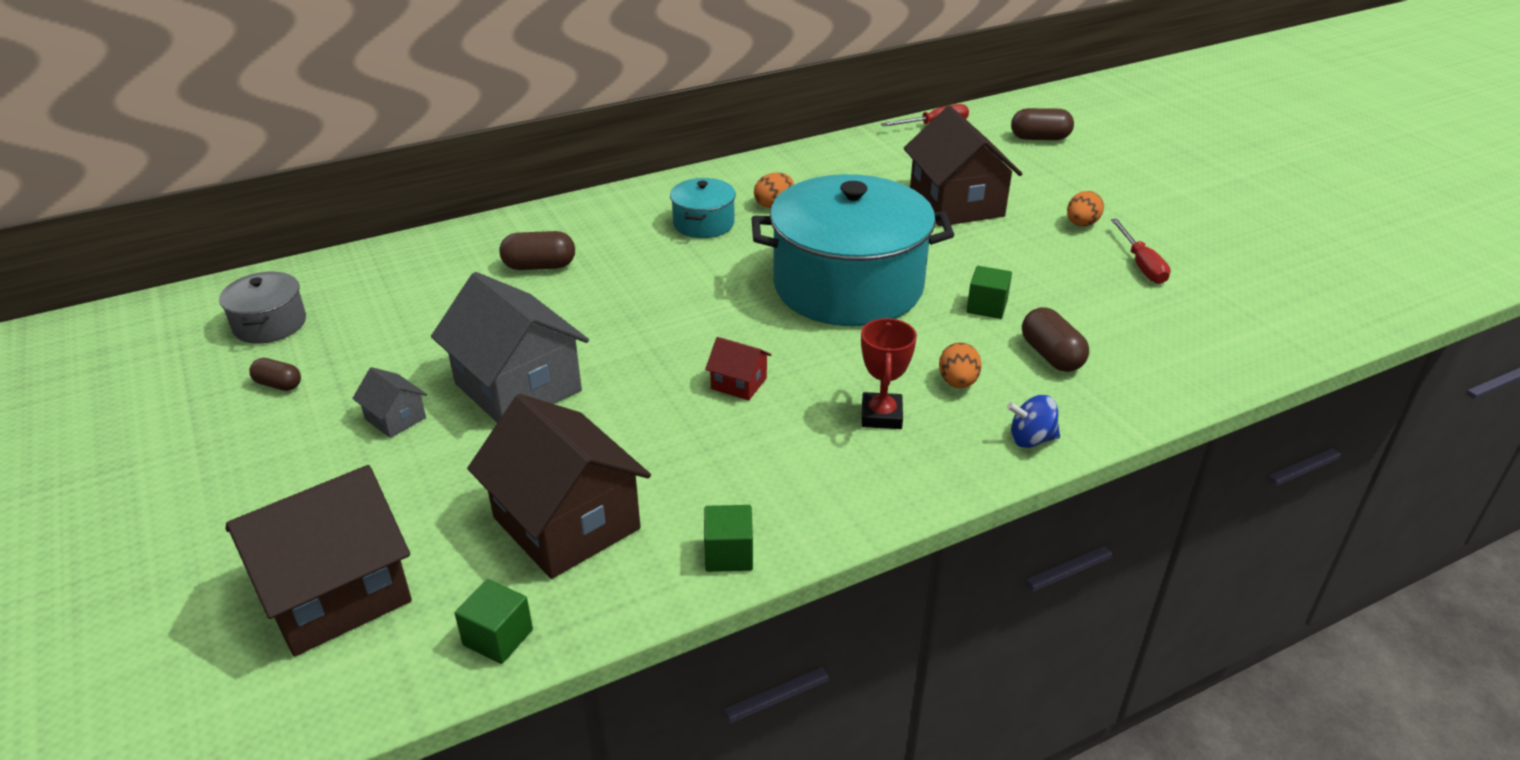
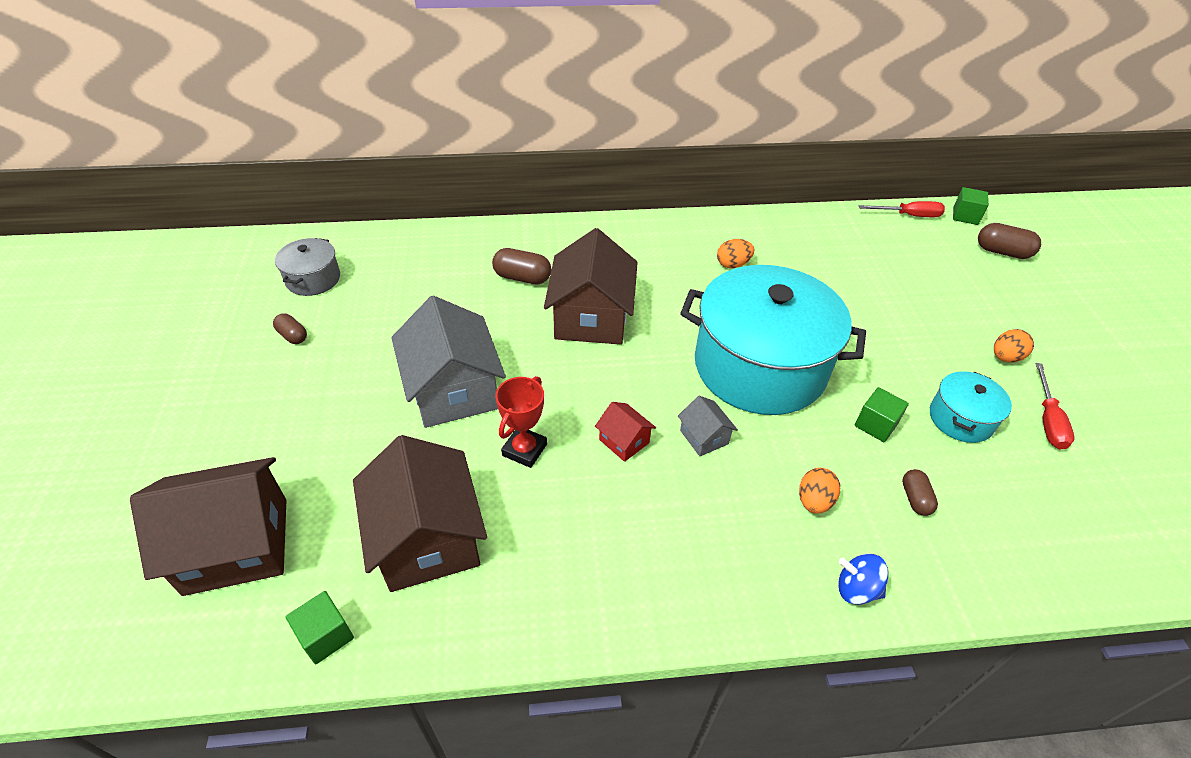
camera: 20 degrees right, 10 degrees up
(395, 418) = (354, 392): grey house -> grey house (704, 437)
(703, 223) = (667, 269): turquoise pot -> turquoise pot (960, 419)
(728, 554) = (537, 620): green cube -> green cube (965, 216)
(881, 415) = (729, 515): red trophy -> red trophy (524, 450)
(956, 204) = (893, 304): brown house -> brown house (591, 318)
(1051, 356) = (915, 499): brown capsule -> brown capsule, size x0.63

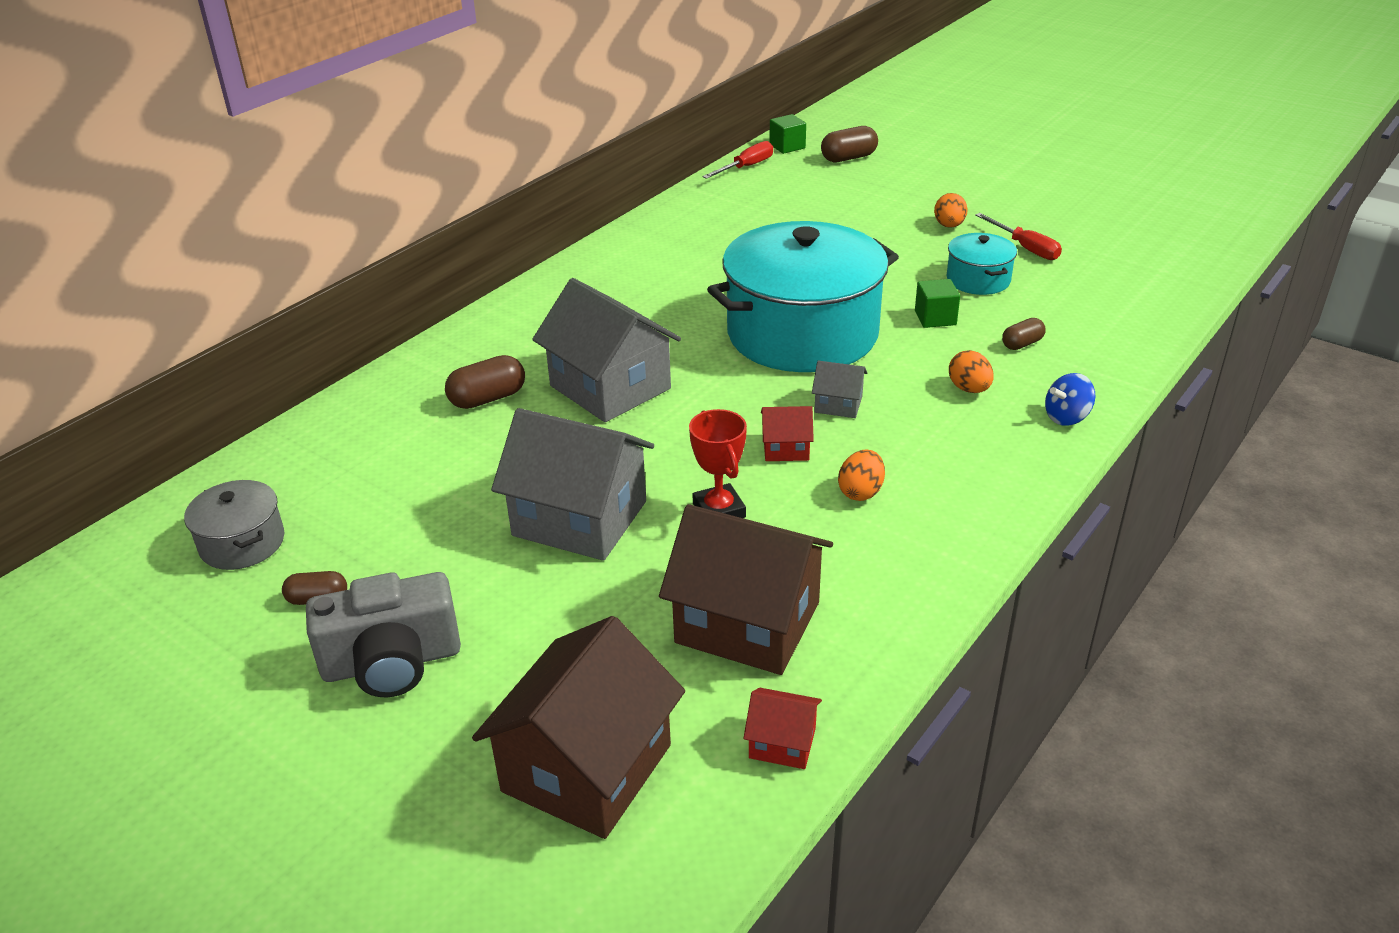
camera: 45 degrees left, 10 degrees down
(265, 399) = (392, 662): none -> grey camera
(326, 636) = (782, 743): green cube -> red house
(591, 318) = (610, 387): brown house -> grey house
(732, 264) = (665, 277): orange egg -> orange egg (860, 492)
(915, 499) = (1022, 344): brown capsule -> brown capsule turned 75 degrees counterclockwise

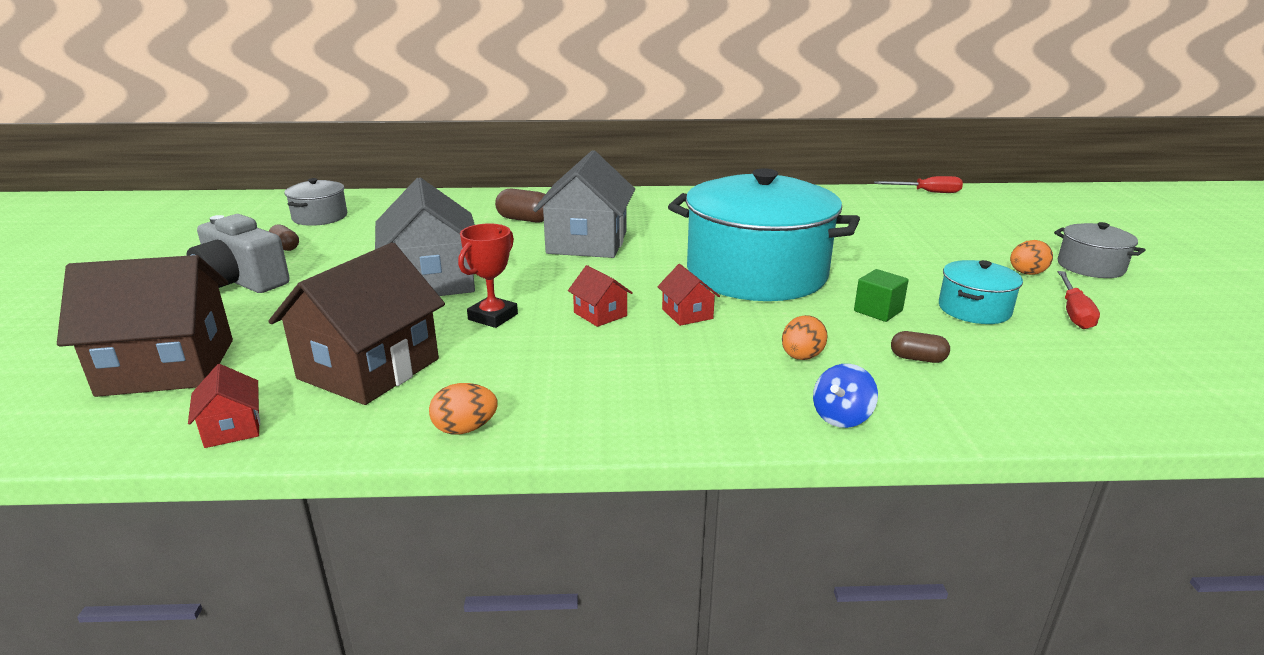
camera: 50 degrees right, 10 degrees down
(747, 622) = (369, 369): brown house -> brown house turned 45 degrees clockwise
(787, 146) = (987, 193): green cube -> none
(838, 404) = (687, 314): grey house -> red house
(848, 158) = (1025, 213): brown capsule -> none
(860, 492) = (583, 358): orange egg -> orange egg (465, 429)
(968, 197) = (1090, 267): none -> grey pot
(1066, 417) = (841, 417): blue spinning top -> blue spinning top turned 75 degrees counterclockwise

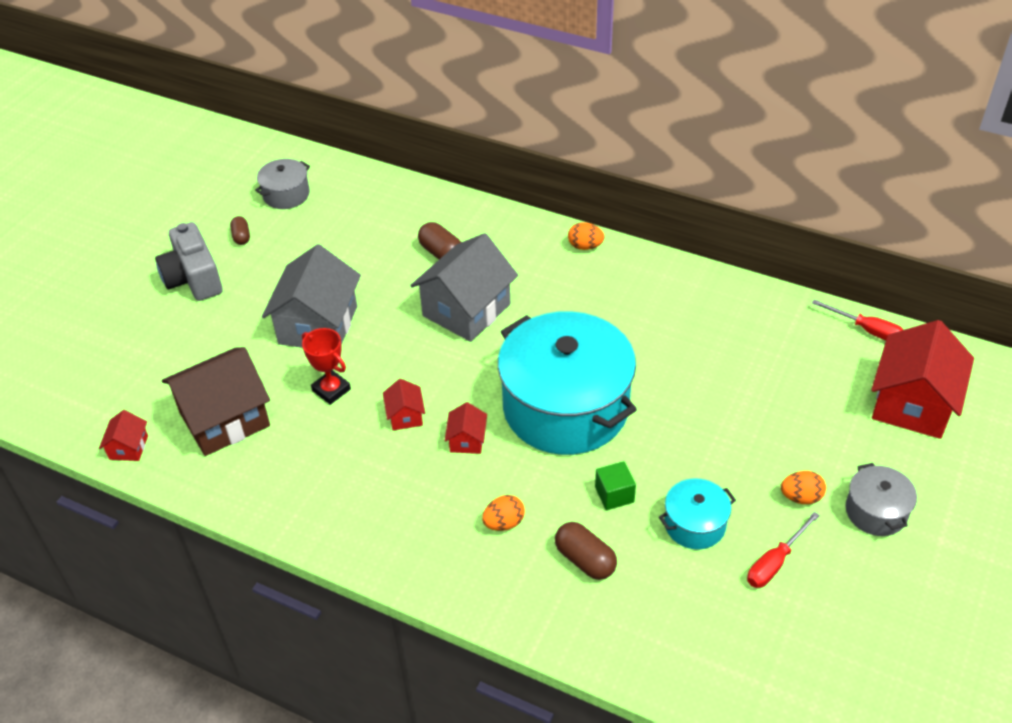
camera: 30 degrees right, 20 degrees up
(167, 367) = (116, 370): brown house -> none
(465, 429) = (247, 502): orange egg -> orange egg (585, 246)
(493, 317) = (331, 390): red trophy -> red trophy turned 75 degrees clockwise
(841, 417) = (473, 592): blue spinning top -> none
(917, 359) = (585, 560): brown capsule -> brown capsule, size x1.59
(1016, 215) = (912, 404): none -> red house

